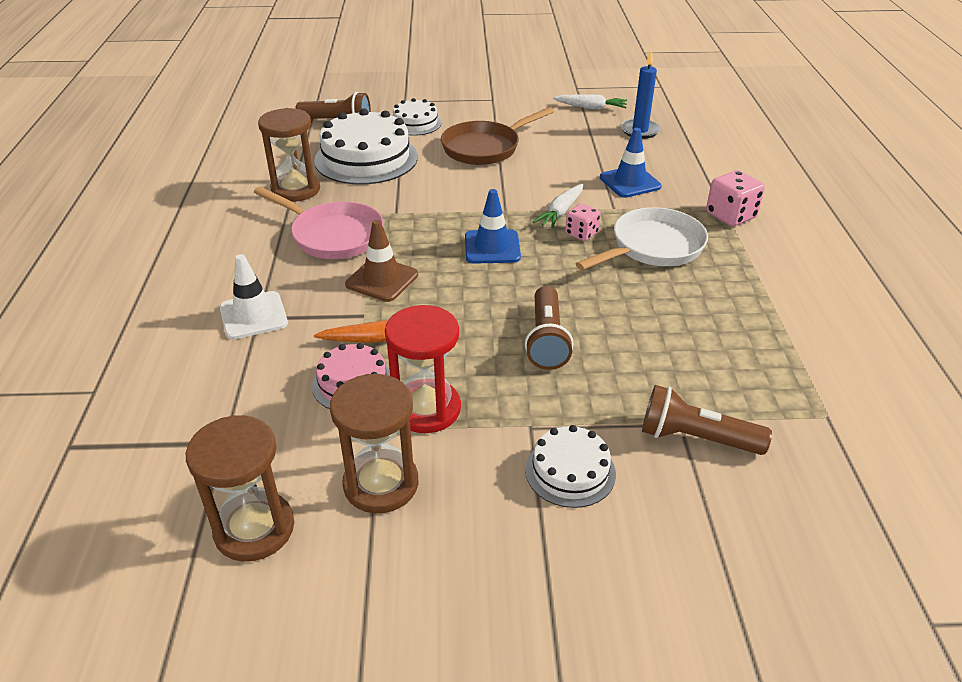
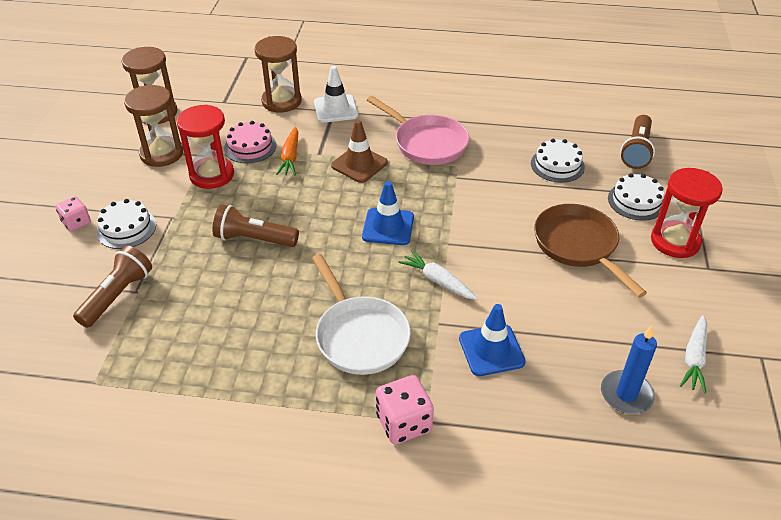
camera: 100 degrees right, 5 degrees up
(296, 189) = (503, 126): brown hourglass -> brown hourglass (281, 101)
(333, 235) = (427, 143): pink pan -> pink pan turned 90 degrees counterclockwise
(366, 158) = (557, 165): white cake -> white cake, size x0.55
(464, 110) = (675, 241): none -> red hourglass
(581, 233) = (396, 288): pink dice -> pink dice (76, 222)

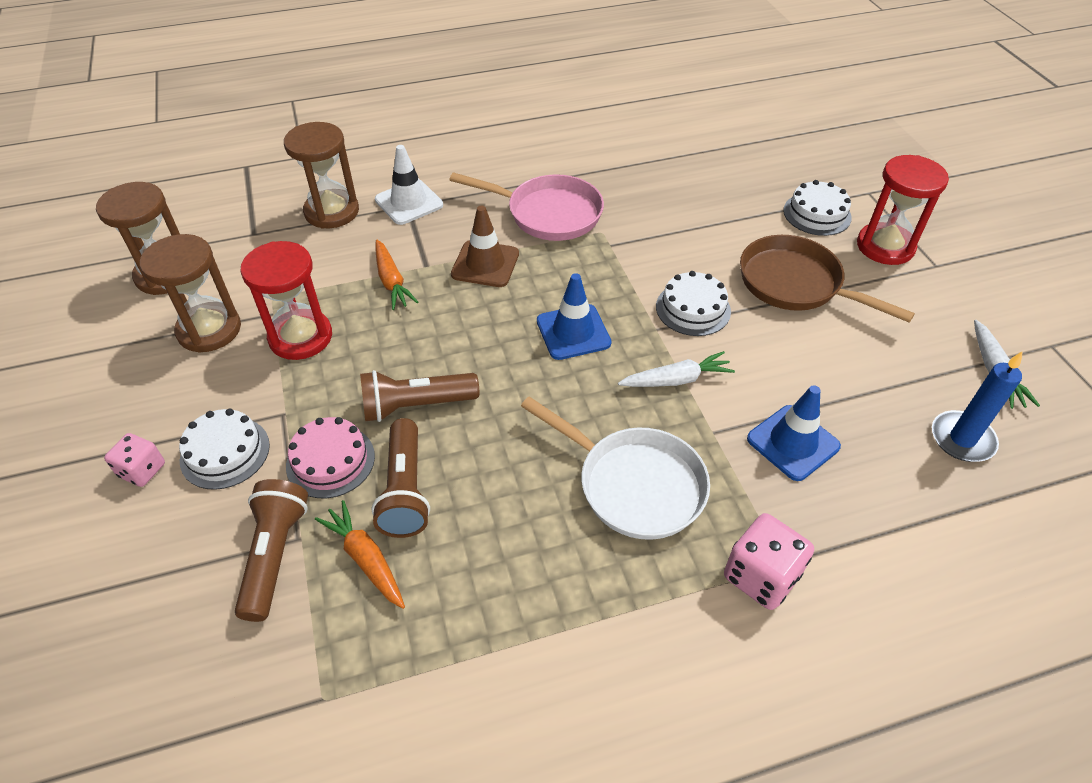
camera: 25 degrees left, 5 degrees up
(166, 317) = (366, 559): none -> orange carrot
(250, 147) = (329, 283): pink cake -> pink cake (330, 461)
(438, 281) = (676, 380): white carrot -> white carrot turned 150 degrees clockwise
(557, 165) = (709, 197): white cake -> white cake (693, 309)
(636, 151) = (777, 157): brown flashlight -> brown flashlight (405, 490)

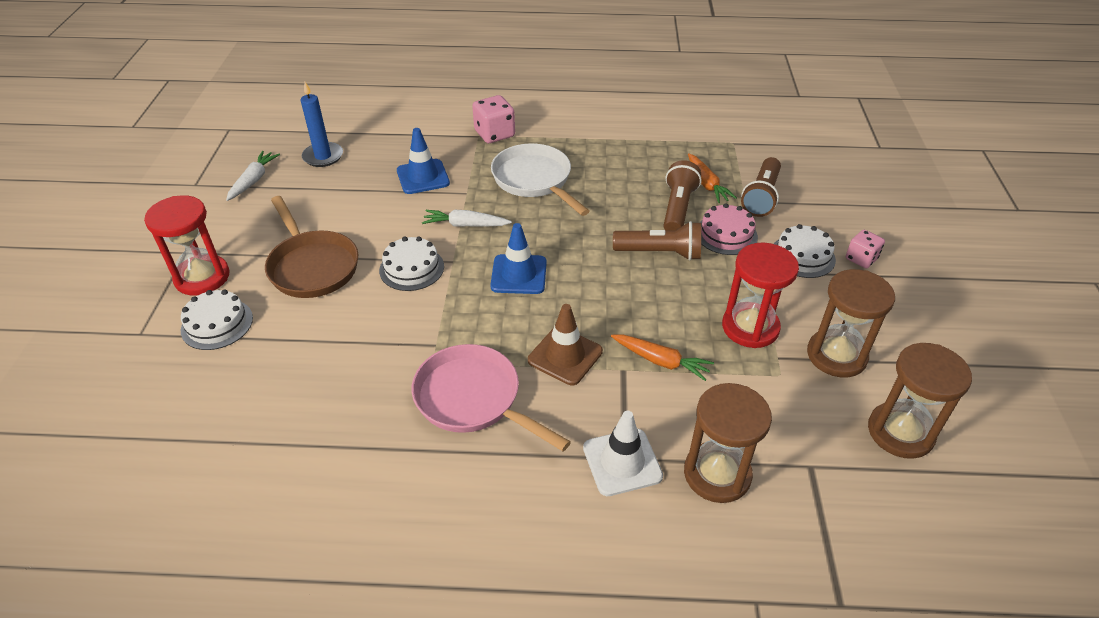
camera: 160 degrees left, 5 degrees down
(391, 281) = (661, 361): orange carrot -> orange carrot turned 120 degrees clockwise

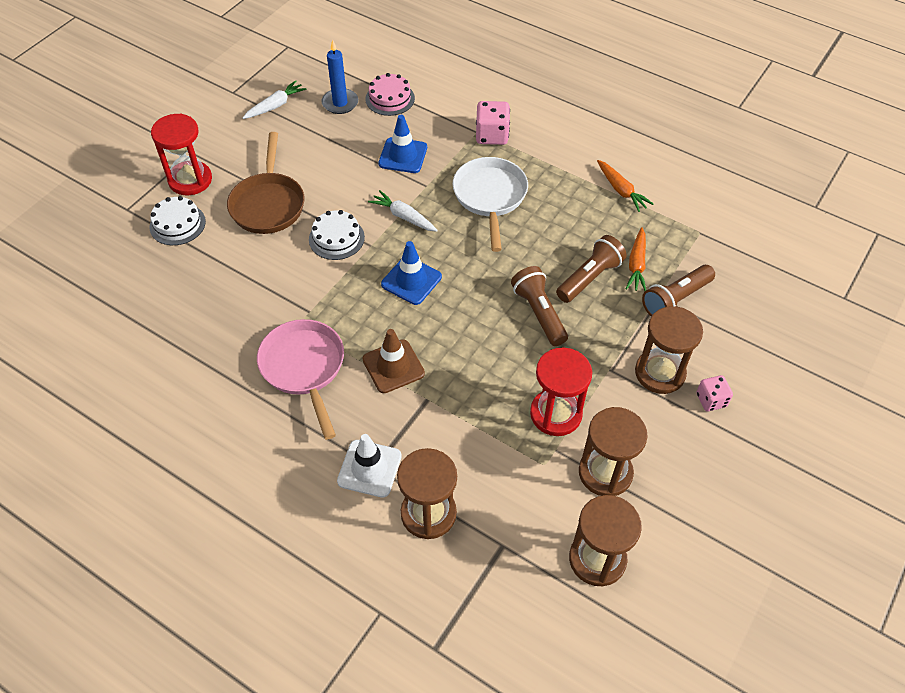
camera: 30 degrees right, 10 degrees up
(660, 253) = (539, 313): brown flashlight -> brown flashlight turned 150 degrees counterclockwise
(661, 361) = (461, 406): orange carrot -> orange carrot (621, 190)
(726, 234) = (610, 321): pink cake -> pink cake (390, 98)
(802, 256) = (660, 373): white cake -> brown hourglass

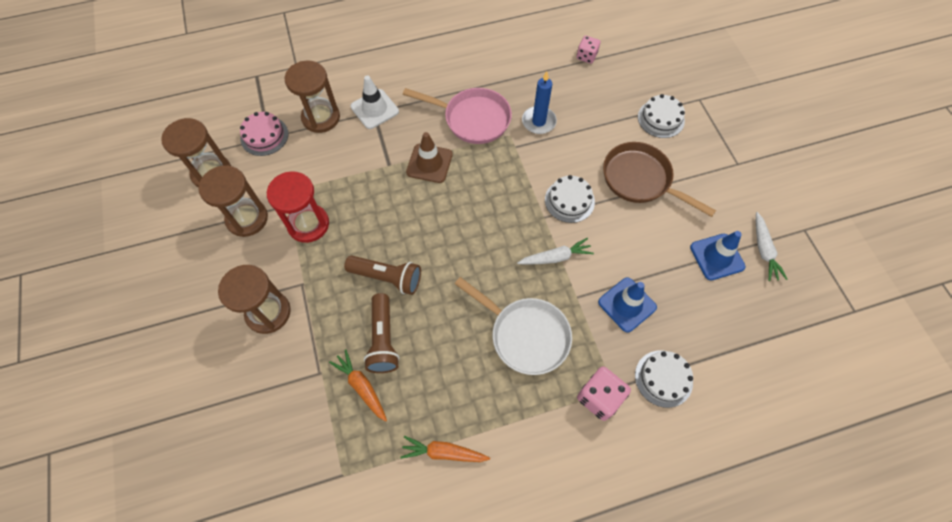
camera: 130 degrees right, 10 degrees up
(190, 180) = (705, 147): red hourglass -> none
(340, 103) = (734, 301): blue candle -> blue candle (538, 122)
(390, 98) = (714, 347): pink cake -> pink cake (264, 136)
(411, 280) = (489, 220): blue traffic cone -> blue traffic cone (717, 257)
(442, 112) = (663, 378): none -> white cake
(675, 299) = (306, 384): brown flashlight -> none
(711, 400) = (218, 325): pink dice -> pink dice (586, 56)

